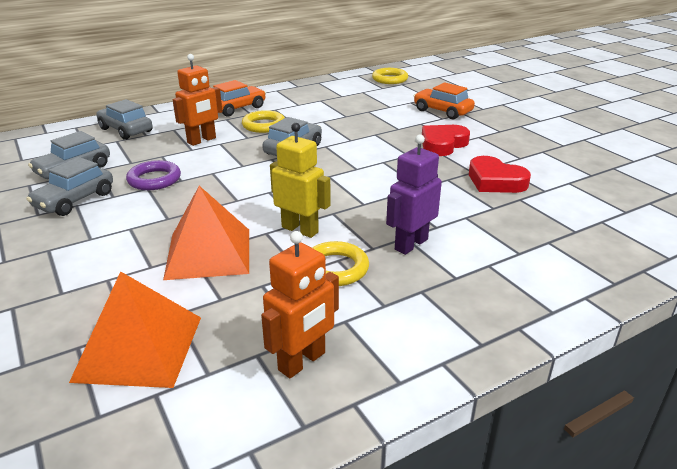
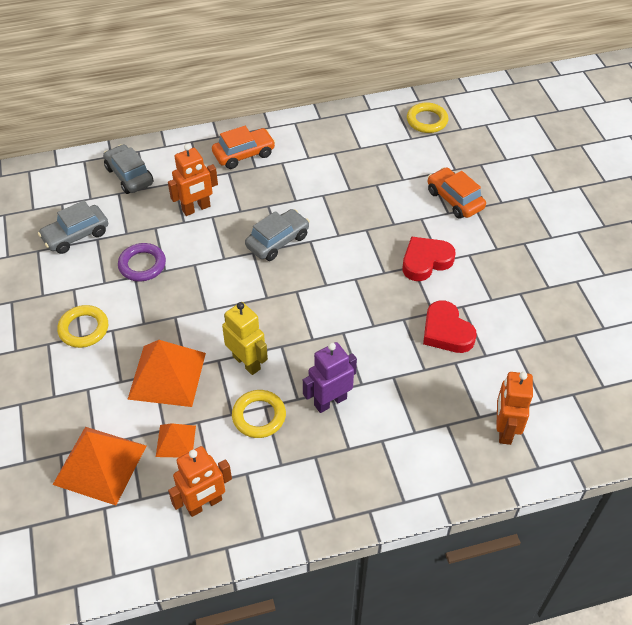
camera: 15 degrees right, 20 degrees up
(75, 200) = (73, 282): grey car -> none
(239, 306) = (176, 441): none -> orange pyramid
(264, 125) = (262, 192): yellow ring -> yellow ring (84, 329)
(609, 236) = (504, 429): none -> orange robot

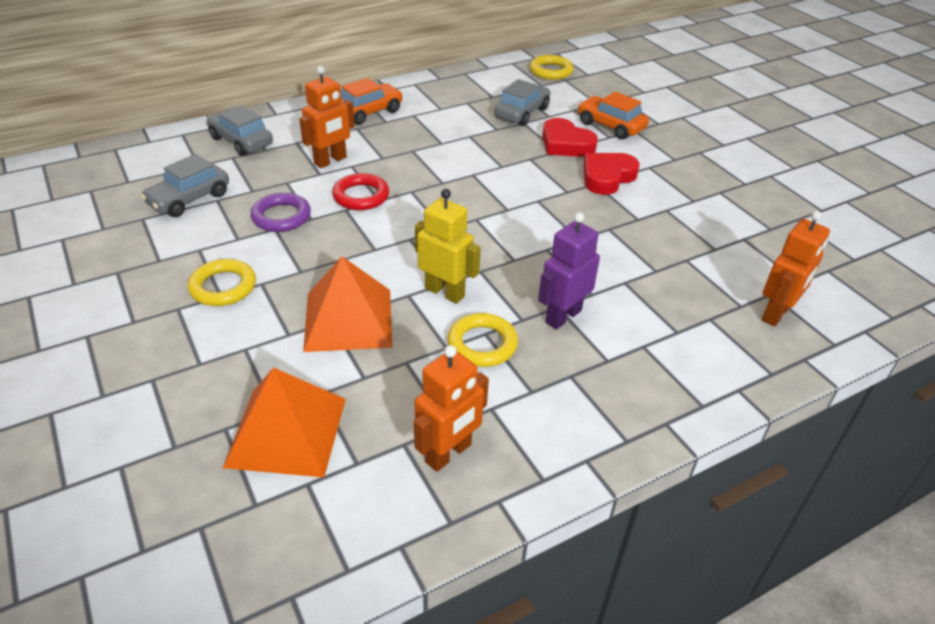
camera: 15 degrees left, 10 degrees down
(176, 441) = (384, 387): orange pyramid -> none
(210, 252) = (361, 196): none -> red ring
(277, 241) = (436, 178): grey car -> grey car (522, 113)
(446, 331) = (662, 233): red heart -> red heart (566, 144)
(504, 429) = (776, 313): orange robot -> orange robot turned 135 degrees counterclockwise

